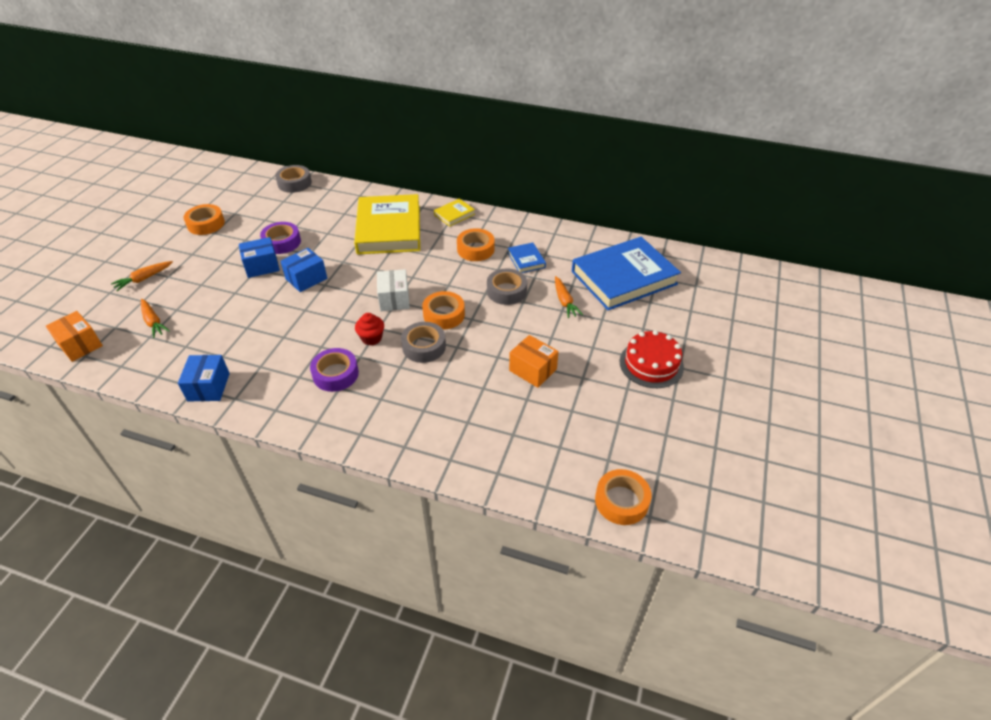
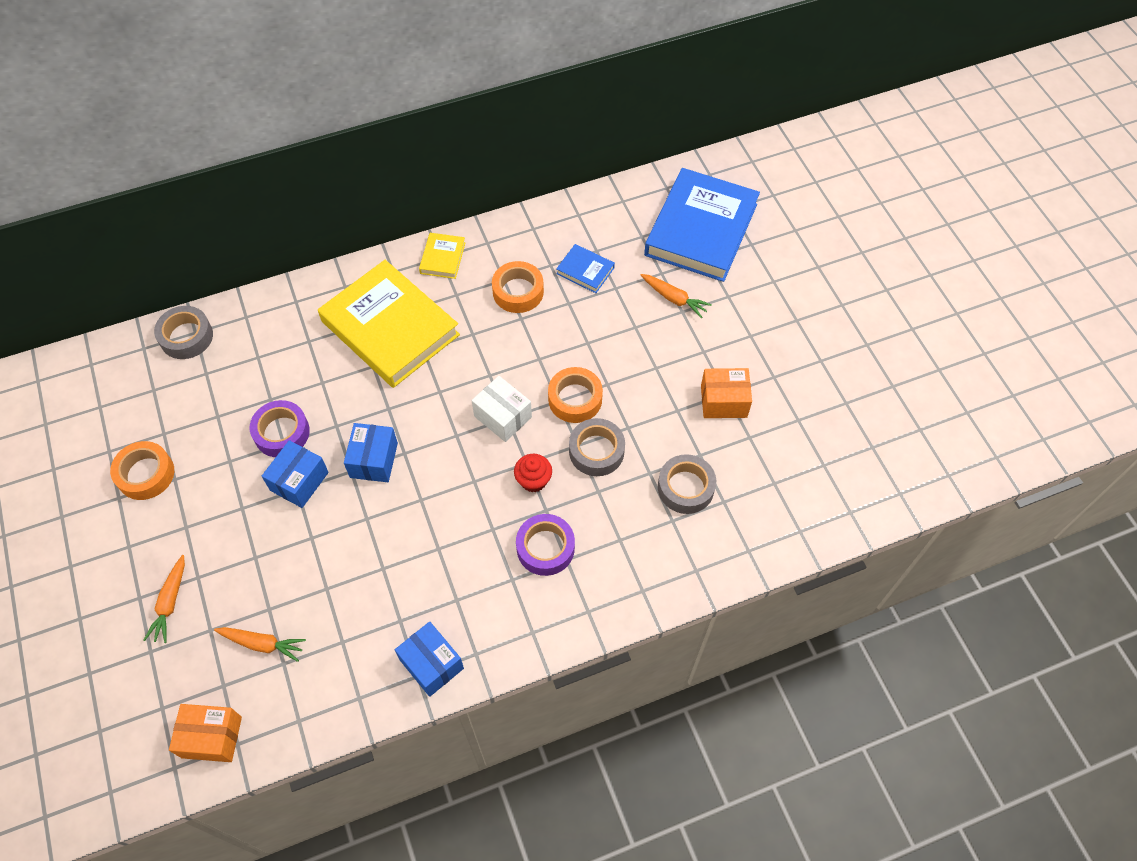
camera: 40 degrees left, 15 degrees up
(506, 291) = (606, 325): grey tape -> grey tape (685, 488)
(621, 501) = (917, 478): orange tape -> none
(651, 364) = (816, 318): red cake -> none

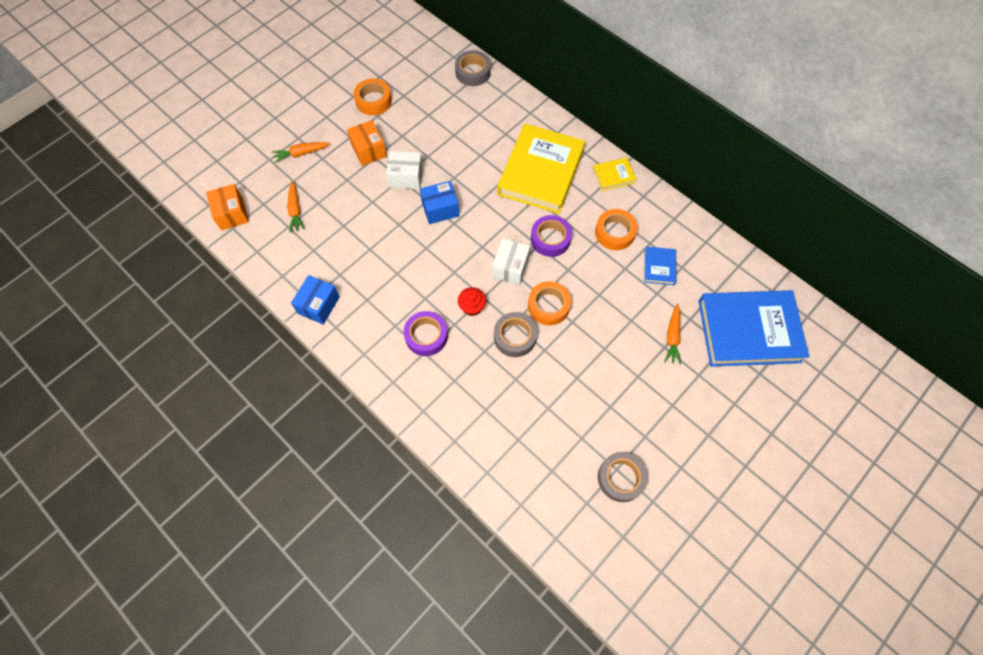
camera: 65 degrees right, 5 degrees up
(282, 433) = (434, 152): purple tape -> purple tape (550, 239)
(299, 481) = (406, 177): blue box -> white box
(685, 488) = (516, 408): grey tape -> grey tape (621, 478)
(723, 401) = (602, 407): orange box -> orange box (369, 150)

